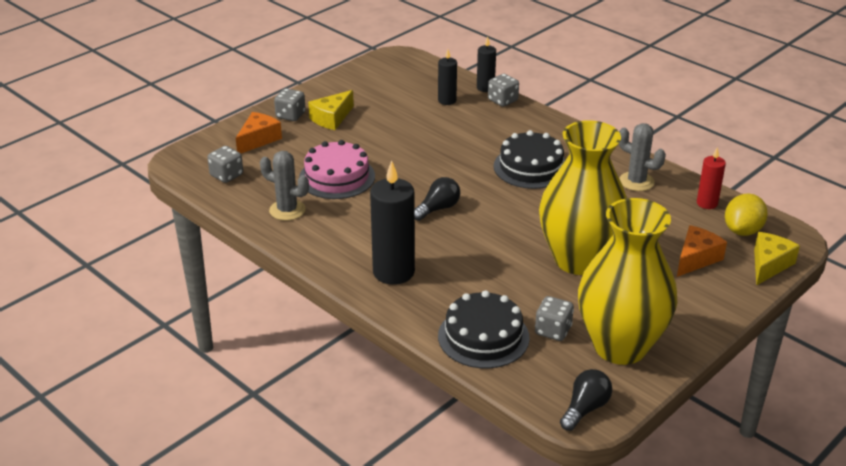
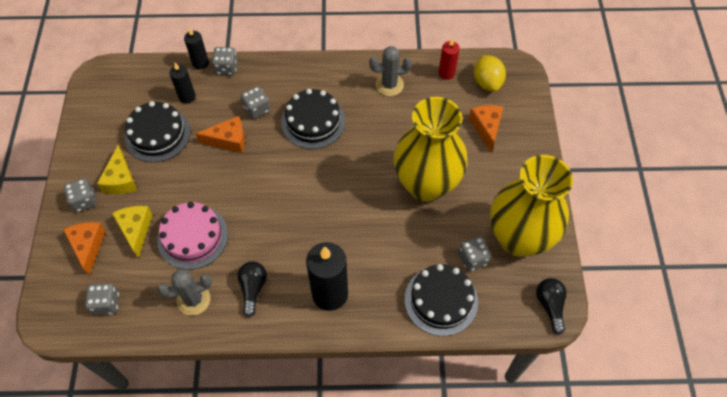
camera: 45 degrees left, 25 degrees up
(394, 109) = (157, 134): none -> black cake
(438, 208) = (295, 210): black light bulb -> black light bulb (253, 289)
(444, 140) = (228, 140): none -> orange cheese
(493, 135) = (256, 109): none -> grey dice
(769, 265) = (526, 101): yellow cheese -> yellow cheese (135, 230)

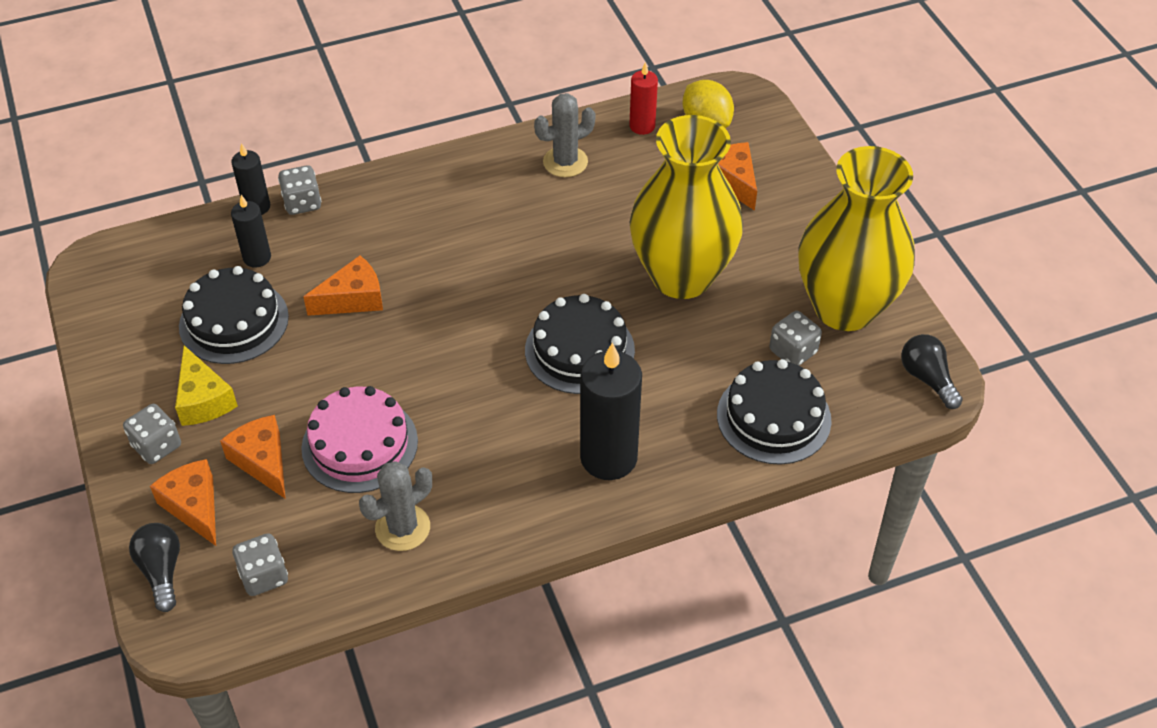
camera: 20 degrees left, 10 degrees down
(135, 230) = (262, 461): yellow cheese -> orange cheese
(253, 289) = (488, 485): black light bulb -> black light bulb (161, 571)
(256, 109) = (377, 246): grey dice -> none
(313, 121) = (473, 239): black cake -> black cake (579, 350)

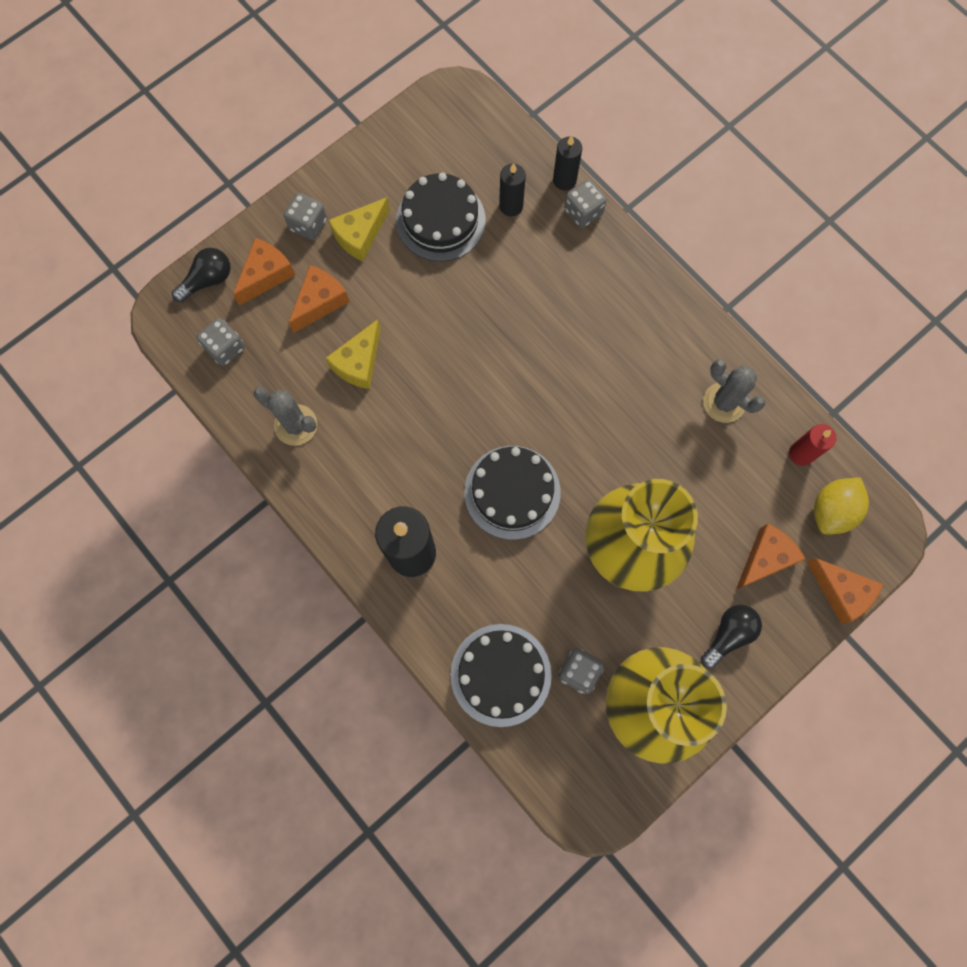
camera: 70 degrees right, 25 degrees up
(353, 299) = (497, 296): orange cheese -> orange cheese (841, 592)
(360, 444) = (359, 363): pink cake -> yellow cheese
(927, 378) = (593, 799): black light bulb -> black light bulb (728, 634)

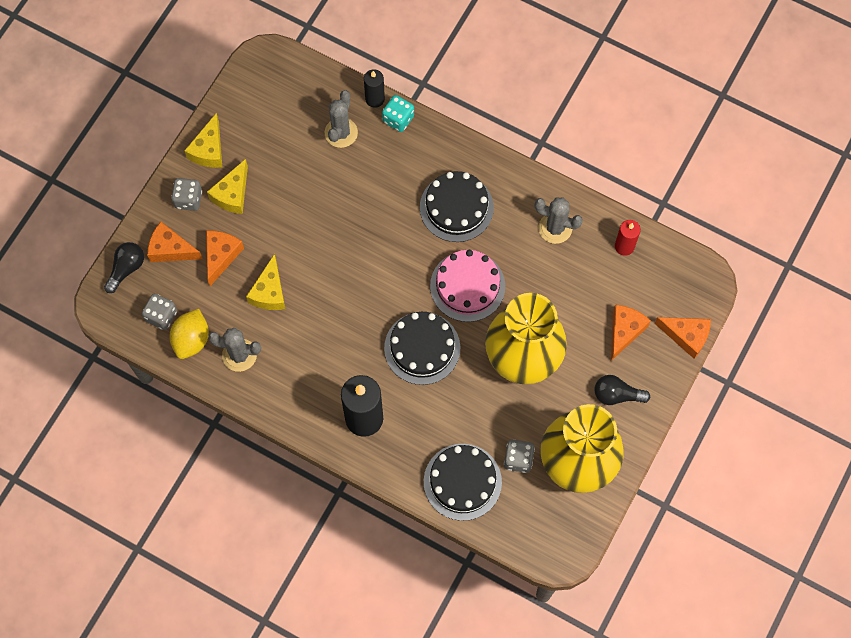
camera: 20 degrees left, 5 degrees down
(266, 275) = (171, 249): orange cheese -> orange cheese turned 90 degrees counterclockwise
(353, 176) = (209, 150): none -> yellow cheese
(440, 220) = (290, 162): black cake -> black cake (456, 207)
(511, 206) = (341, 133): black candle -> grey cactus
(583, 212) = (398, 119): grey dice -> turquoise dice
(593, 436) = (467, 286): none -> pink cake
(728, 634) = (616, 395): black light bulb -> black light bulb turned 105 degrees counterclockwise
(832, 510) = (660, 280): yellow lemon -> yellow lemon (191, 340)

